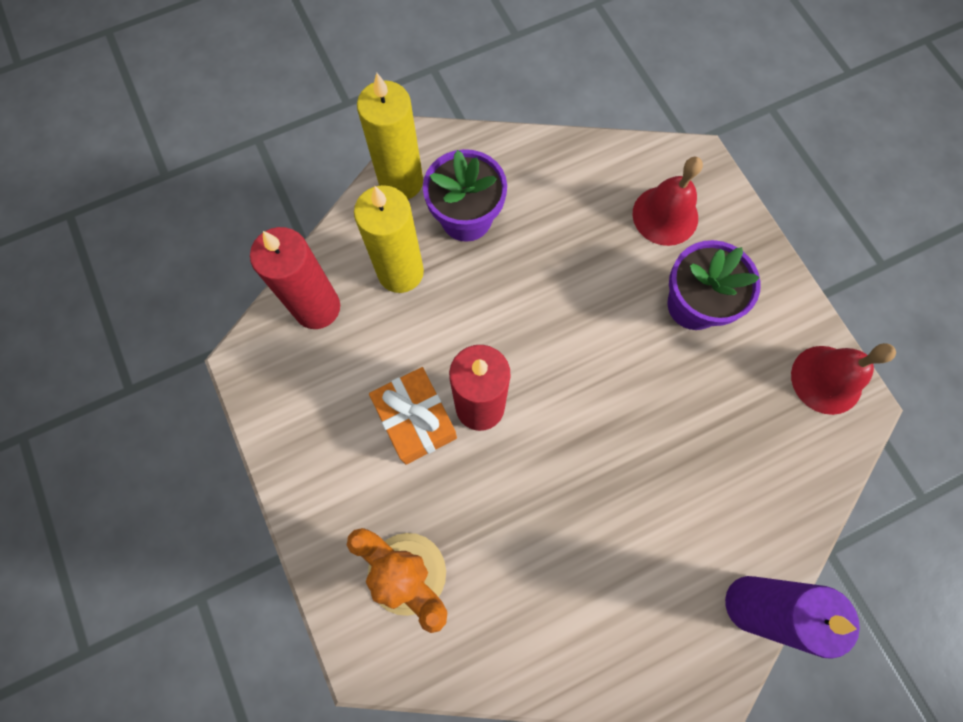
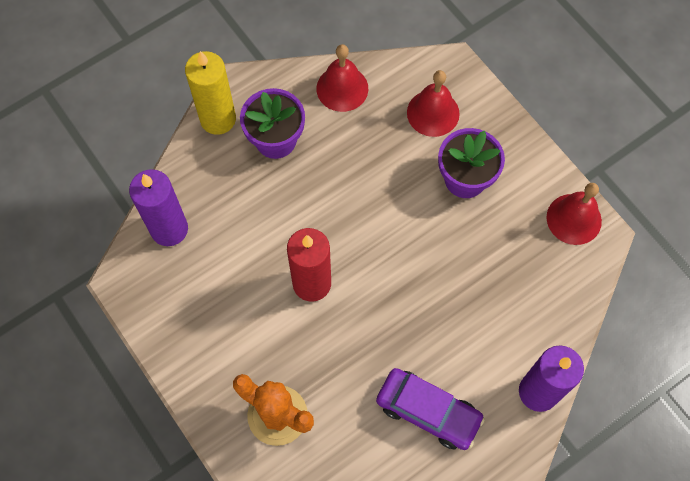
camera: 10 degrees left, 5 degrees down
(317, 307) = (169, 229): red candle -> purple candle
(400, 272) = (231, 191): yellow candle -> none
(416, 420) = (264, 302): orange gift -> none
(558, 168) = (342, 88): none -> red bell
(602, 604) = (428, 411): none -> purple car

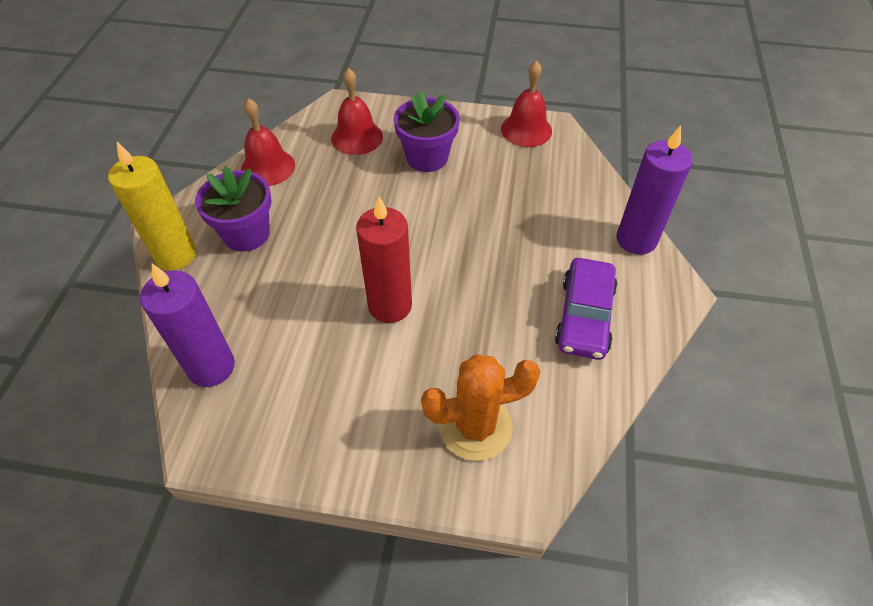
camera: 45 degrees left, 15 degrees down
(428, 411) = (584, 316): purple car -> purple car turned 120 degrees clockwise

